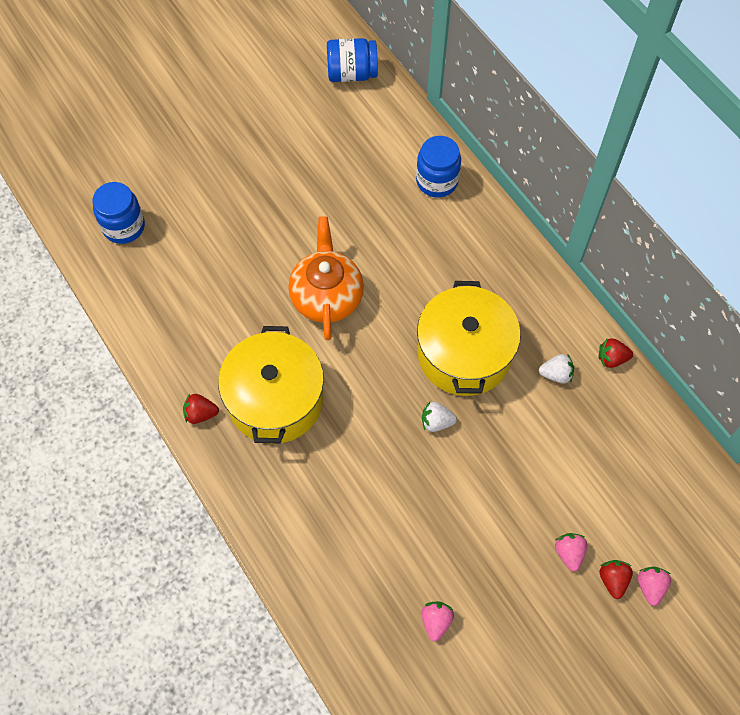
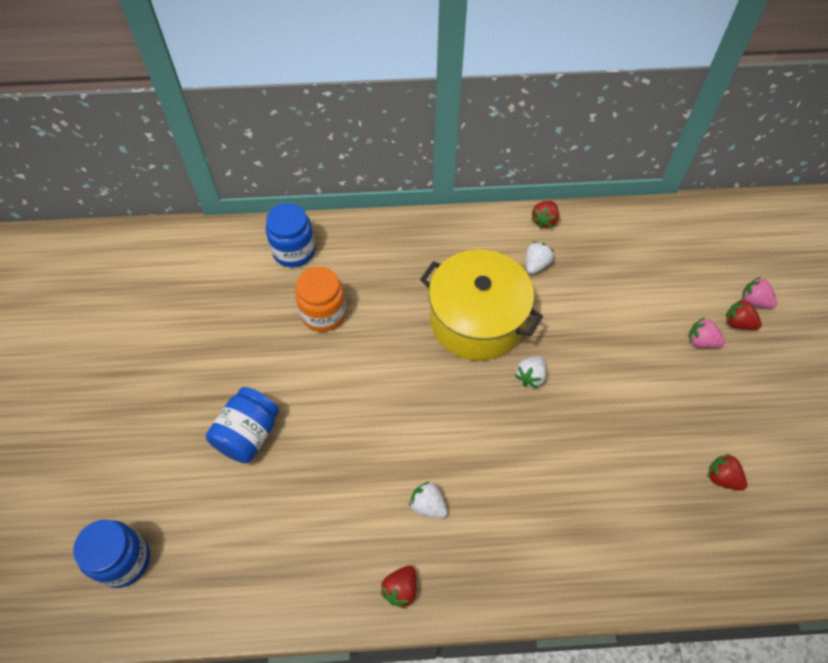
camera: 60 degrees left, 5 degrees down
(275, 400) = (428, 505): yellow pot -> white strawberry
(326, 296) = (347, 401): orange teapot -> none
(352, 73) = (128, 257): blue jar -> blue jar (248, 434)
(392, 236) = (323, 314): none -> orange jar
(436, 621) = (722, 478): pink strawberry -> red strawberry

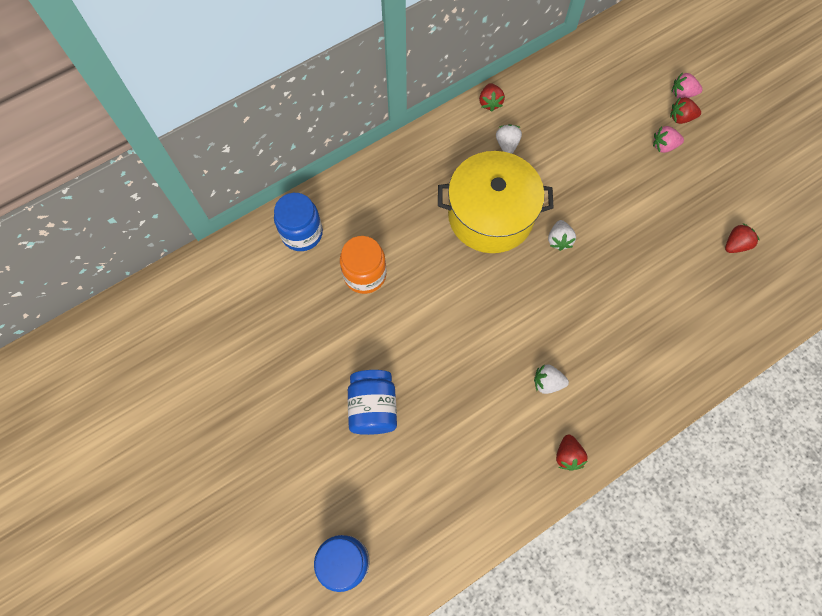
camera: 30 degrees left, 10 degrees up
(722, 478) = (735, 245): red strawberry -> red strawberry turned 135 degrees clockwise

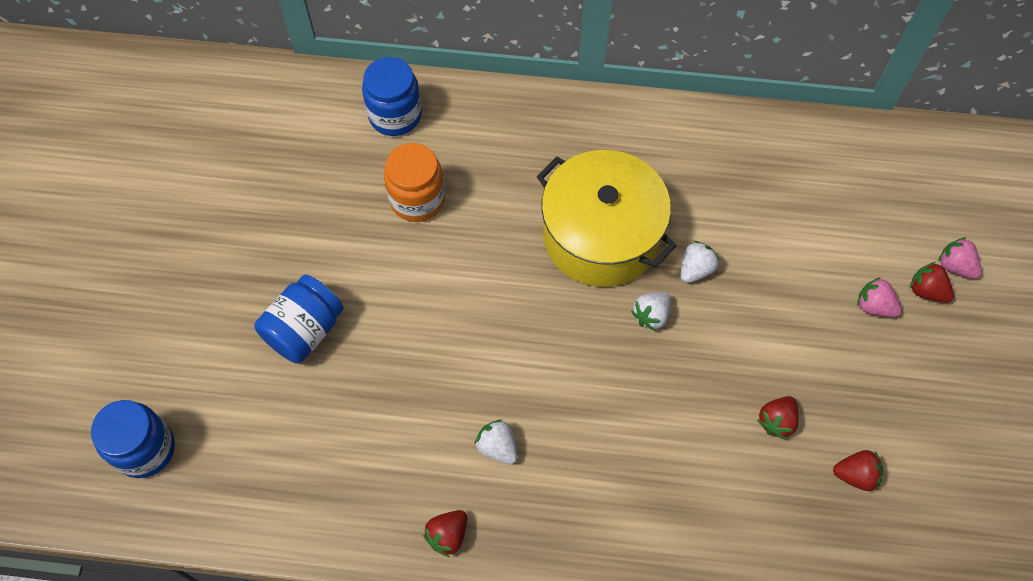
camera: 40 degrees right, 5 degrees down
(490, 103) = (713, 121): red strawberry -> red strawberry (776, 421)
(507, 145) = (689, 177): white strawberry -> white strawberry (695, 269)

